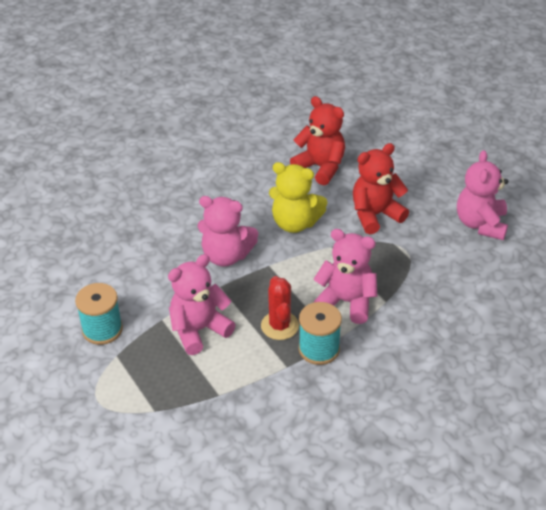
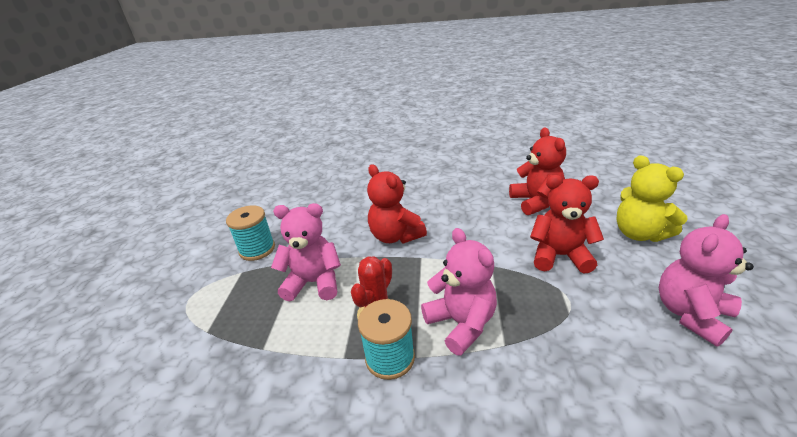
camera: 40 degrees right, 10 degrees down
(226, 256) = (395, 236): pink teddy bear -> red teddy bear
(295, 223) = (475, 234): yellow teddy bear -> yellow teddy bear (639, 233)

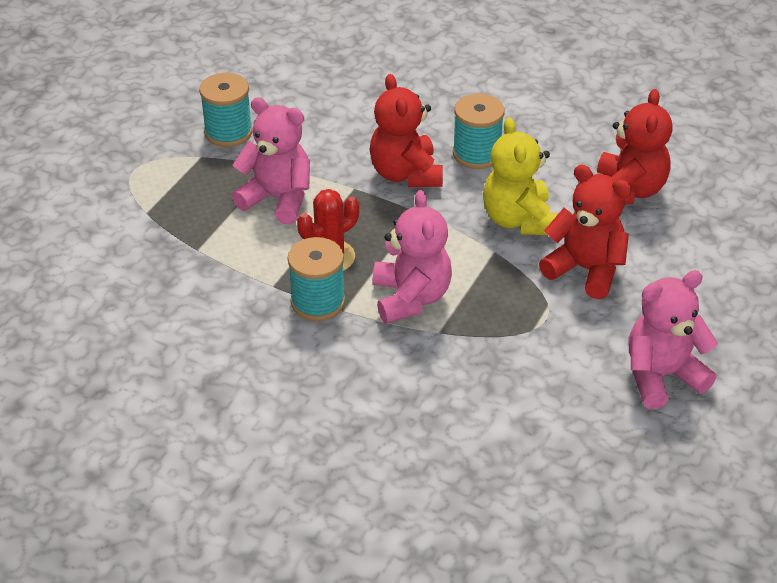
camera: 20 degrees right, 10 degrees up
(431, 211) = (476, 154): none -> turquoise spool
(639, 233) = (714, 279): yellow teddy bear -> yellow teddy bear (518, 220)

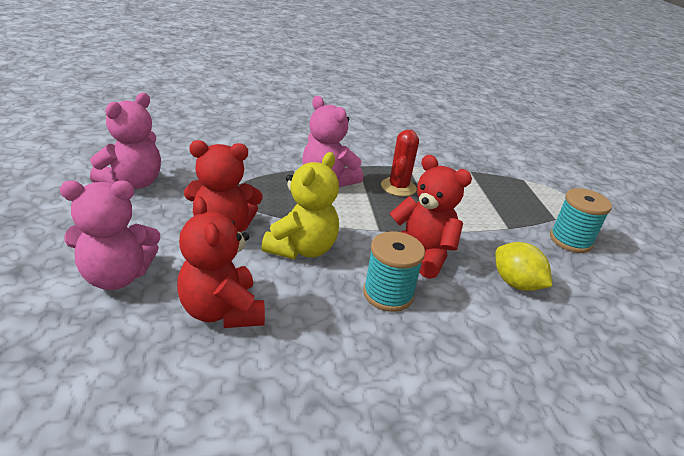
camera: 140 degrees right, 10 degrees down
(278, 199) = (473, 209): pink teddy bear -> pink teddy bear (117, 276)
(318, 302) = (375, 165): turquoise spool -> none
(350, 121) = (515, 283): none -> yellow lemon
(518, 220) = (302, 249): yellow teddy bear -> yellow teddy bear turned 75 degrees clockwise

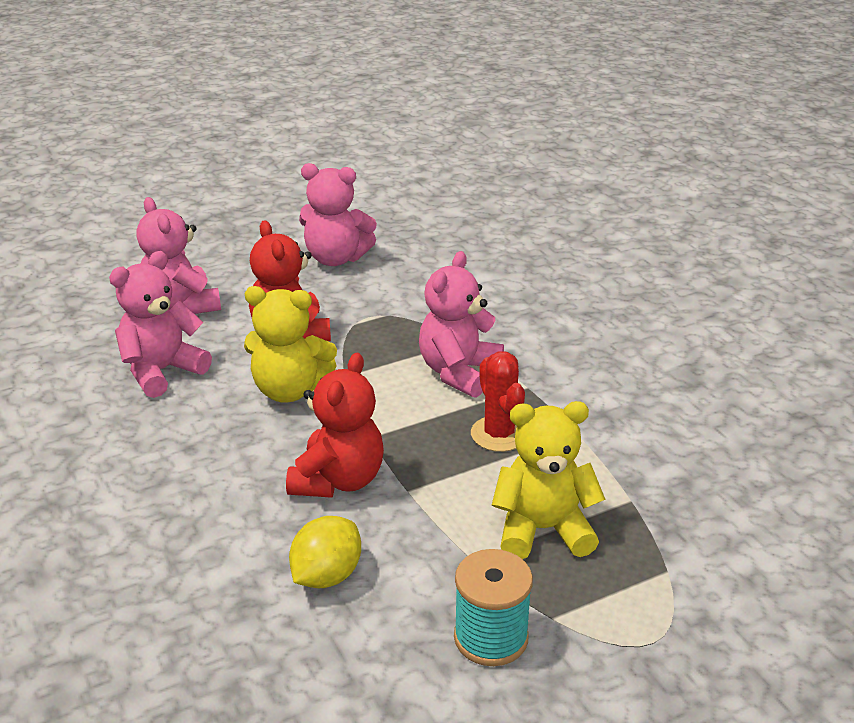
camera: 75 degrees right, 0 degrees up
(222, 311) = (162, 371): red teddy bear -> pink teddy bear
(388, 294) = (242, 467): turquoise spool -> none
(398, 187) = (499, 434): red cactus -> red cactus turned 75 degrees clockwise
(487, 200) = (543, 530): none -> yellow teddy bear

